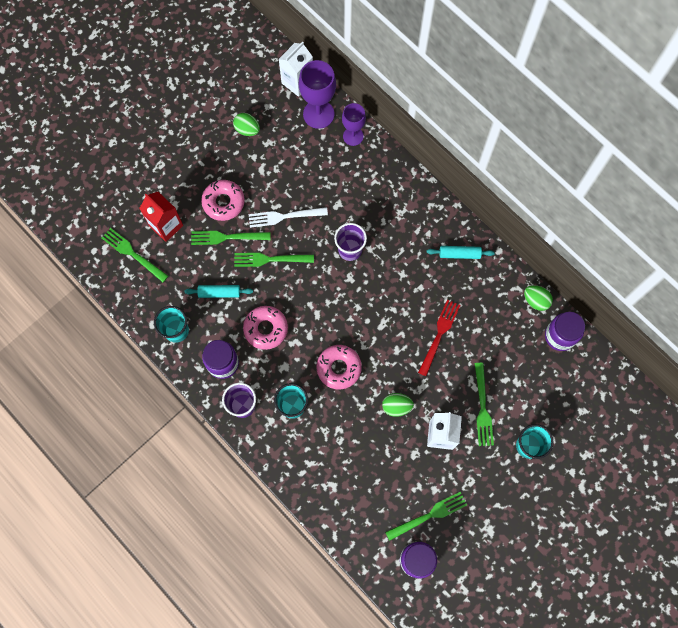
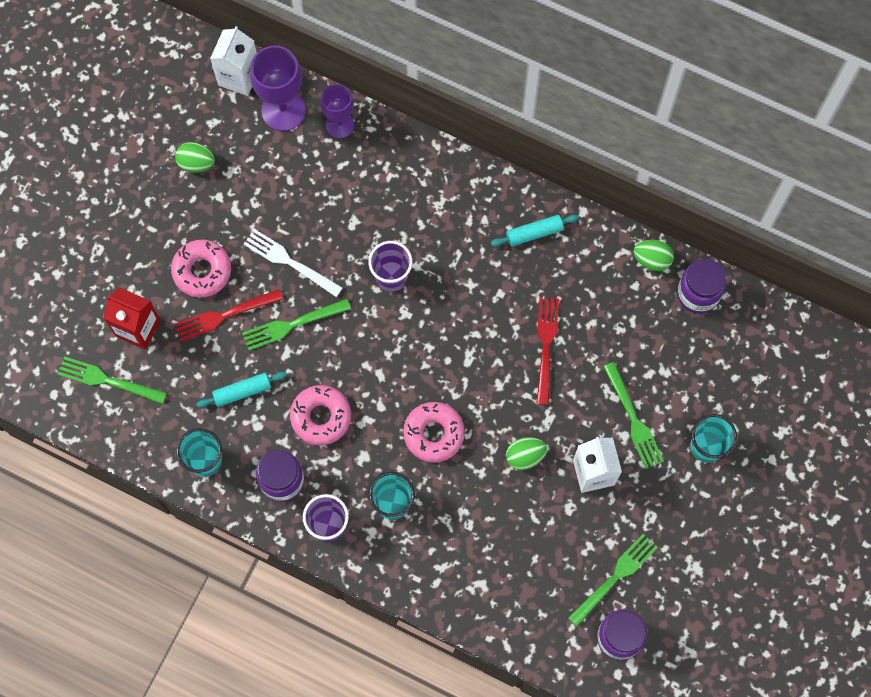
camera: 20 degrees left, 0 degrees up
(227, 237) = (224, 315): green fork -> red fork
(284, 216) = (290, 262): white fork -> white fork turned 60 degrees clockwise

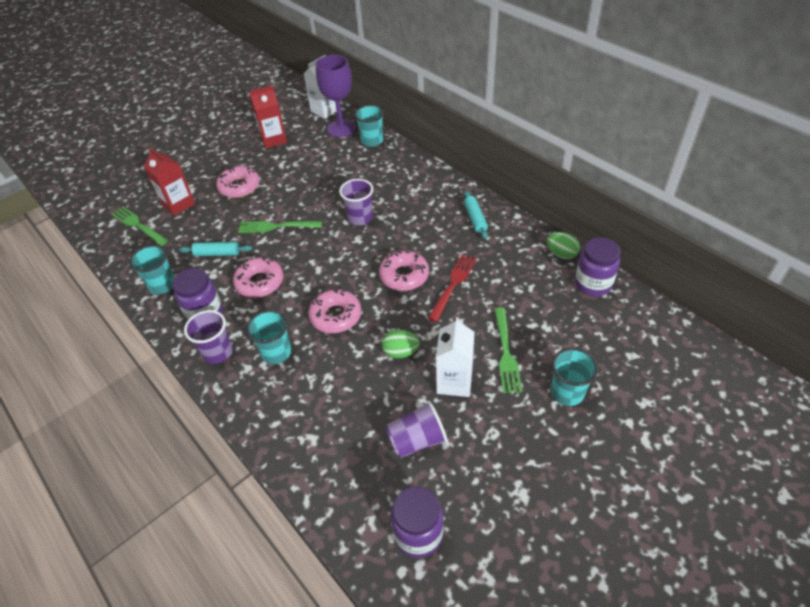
camera: 25 degrees right, 25 degrees down
(196, 163) = (274, 139): green egg -> red carton
(224, 315) = (236, 211): red fork -> none
(290, 262) = (297, 195): white fork -> none
(340, 125) = (372, 141): purple goblet -> turquoise cup
(485, 351) = (404, 275): none -> pink donut
(534, 233) = (475, 219): turquoise rolling pin -> turquoise rolling pin turned 75 degrees clockwise
(582, 550) = (417, 440): none -> purple cup
(614, 577) = (437, 475): green fork -> none

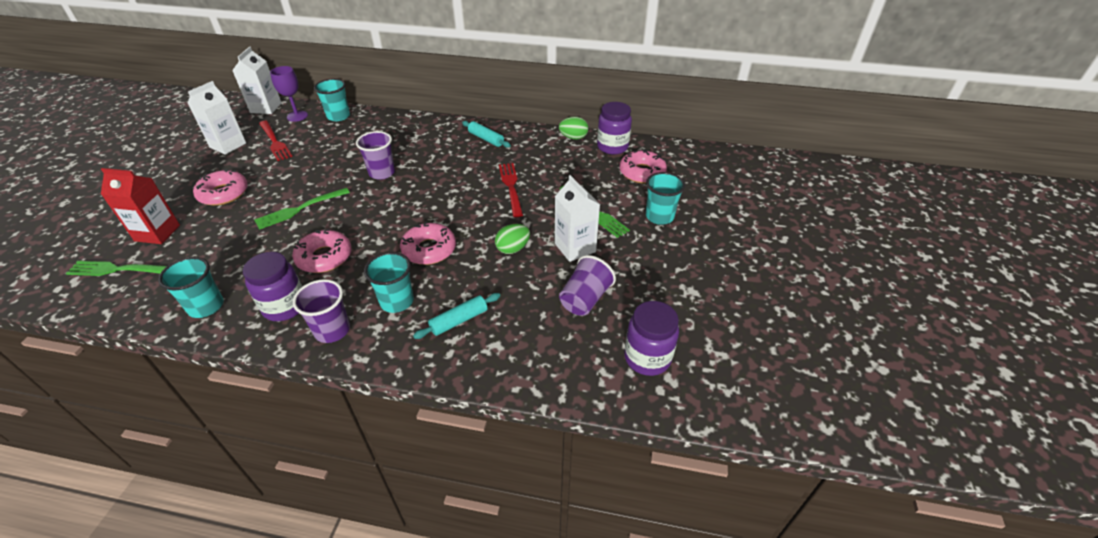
camera: 40 degrees left, 5 degrees down
(217, 253) = (250, 254): turquoise rolling pin -> turquoise rolling pin (459, 320)
(274, 139) = (228, 145): red carton -> white carton
(307, 149) = (275, 142): none -> red fork
(341, 128) = (297, 116): purple goblet -> purple goblet, size x0.65
(404, 275) = (463, 197): pink donut -> pink donut (642, 172)

